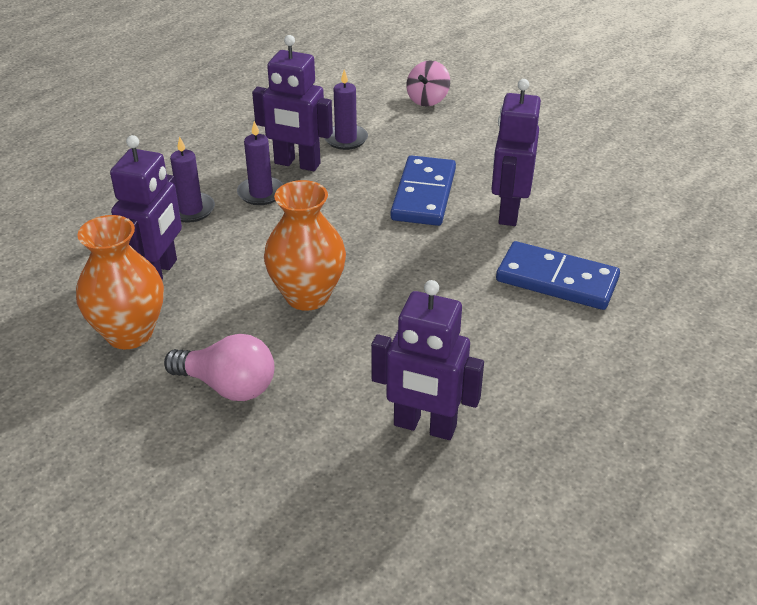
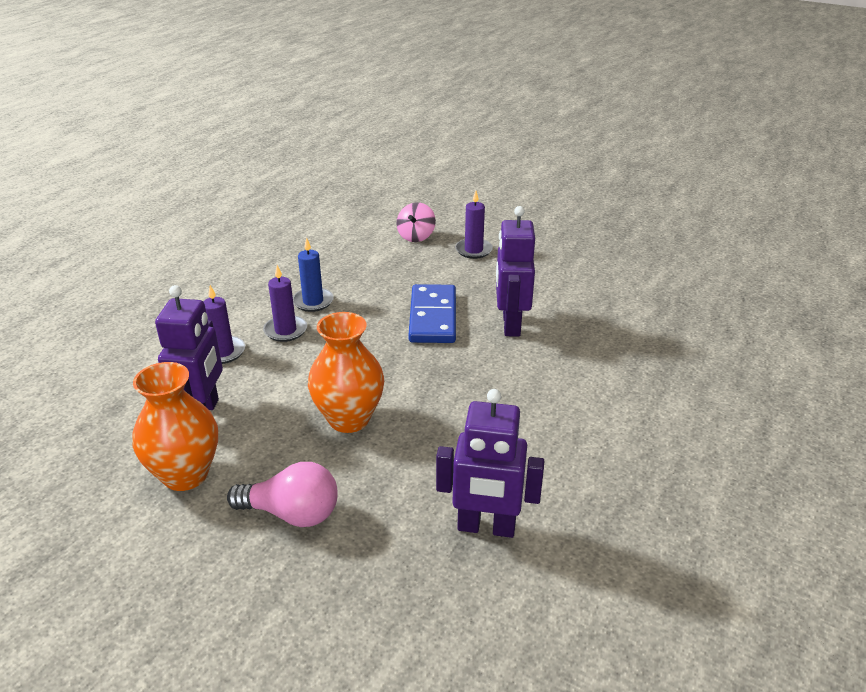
camera: 10 degrees left, 5 degrees down
(297, 164) = (313, 301): purple robot -> blue candle
(346, 139) = (352, 276): purple candle -> purple candle (473, 250)
(556, 280) = (568, 379): blue domino -> none

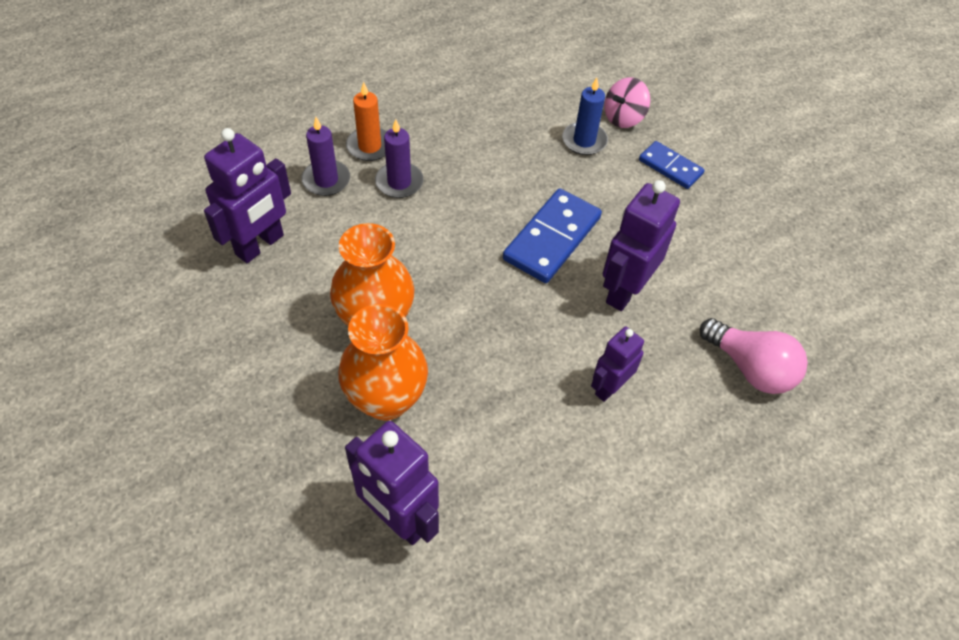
camera: 30 degrees right, 20 degrees up
(185, 474) = (201, 305): orange vase -> orange vase (386, 399)
(240, 319) = (369, 146): none -> orange candle
(292, 513) = (252, 398): pink light bulb -> pink light bulb (750, 368)
(313, 301) = (451, 158): blue candle -> blue candle (584, 141)
(473, 250) = (670, 167): purple candle -> blue domino
(554, 380) = (609, 387): none -> purple robot

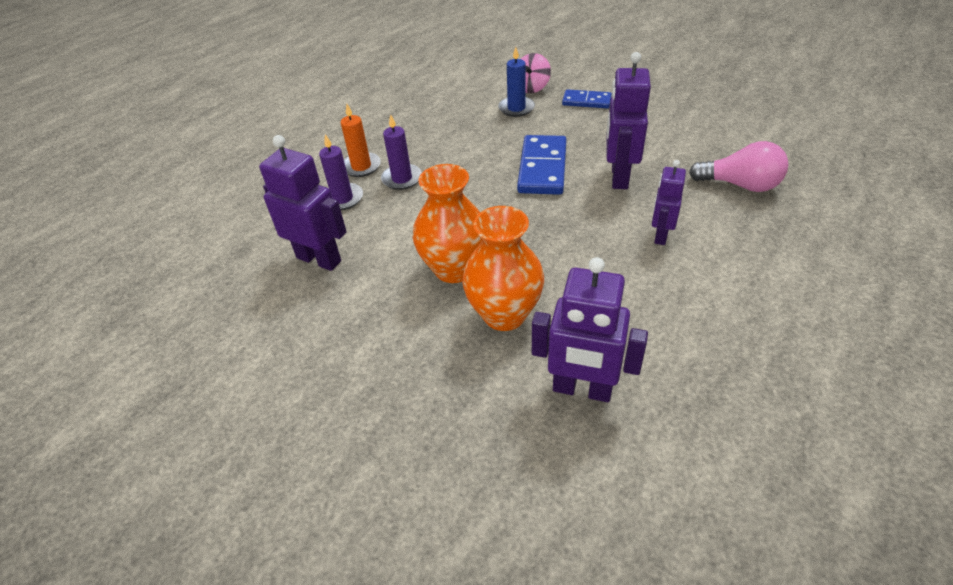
camera: 20 degrees left, 10 degrees down
(260, 245) = (319, 259): purple robot -> purple robot turned 75 degrees counterclockwise

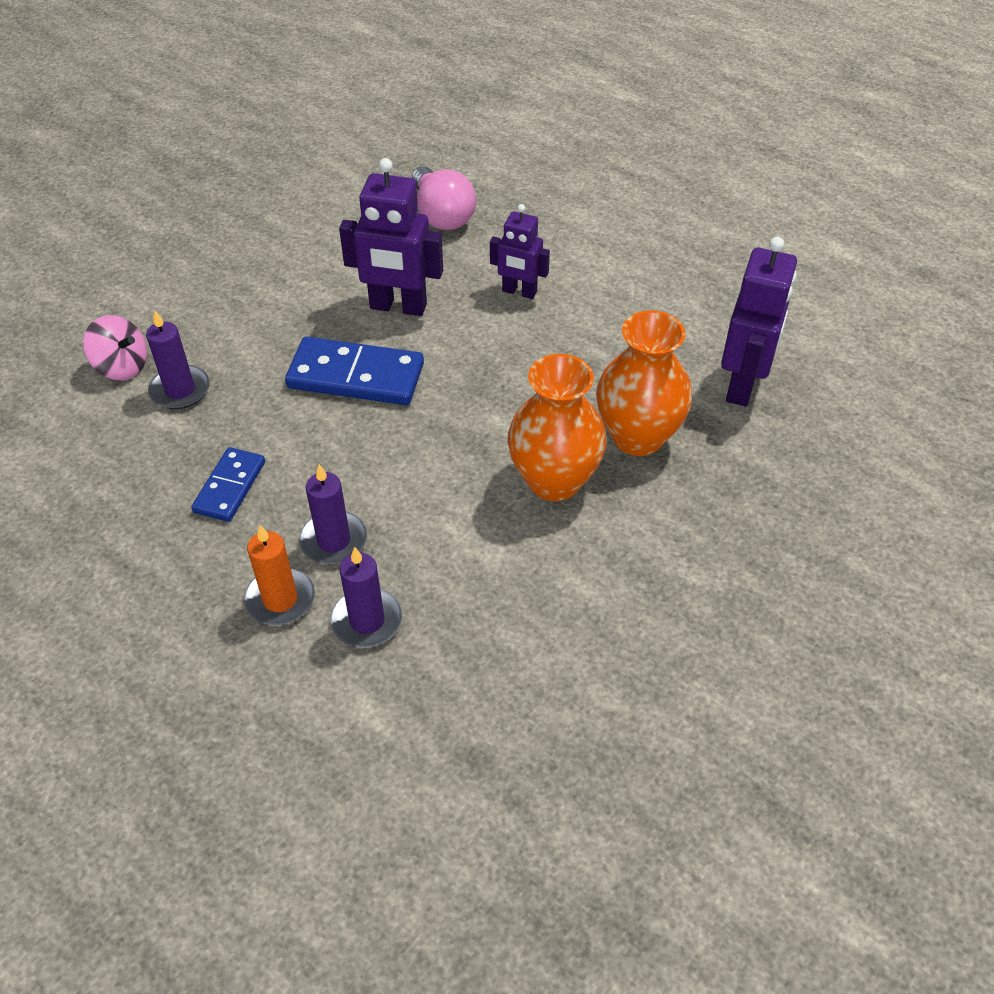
camera: 90 degrees left, 5 degrees up
(319, 259) = (514, 640): purple robot -> none
(516, 108) = (180, 390): blue candle -> purple candle
(586, 101) = (197, 311): blue domino -> blue domino (230, 487)
(740, 185) = (441, 215): pink light bulb -> pink light bulb turned 135 degrees clockwise

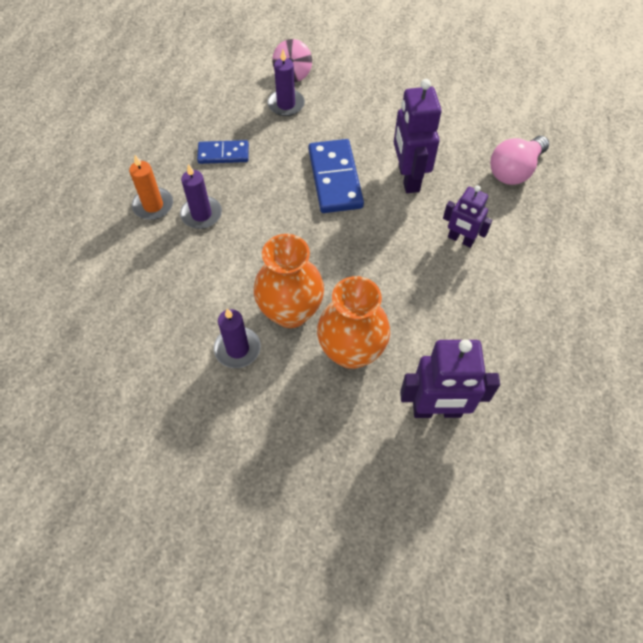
camera: 70 degrees right, 10 degrees up
(367, 620) = (150, 249): purple candle -> purple candle (237, 349)
(519, 292) = (460, 239): purple robot -> purple robot turned 60 degrees counterclockwise

